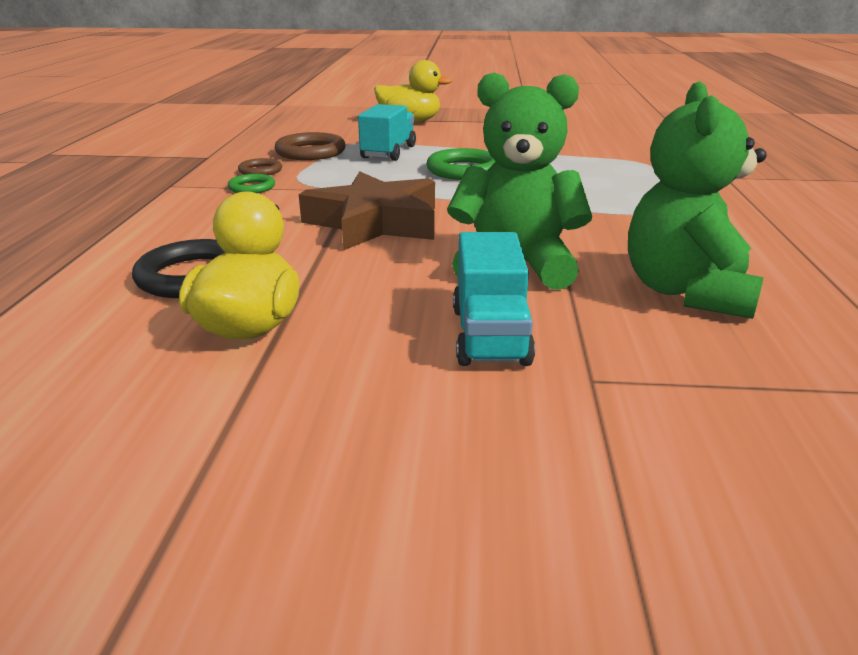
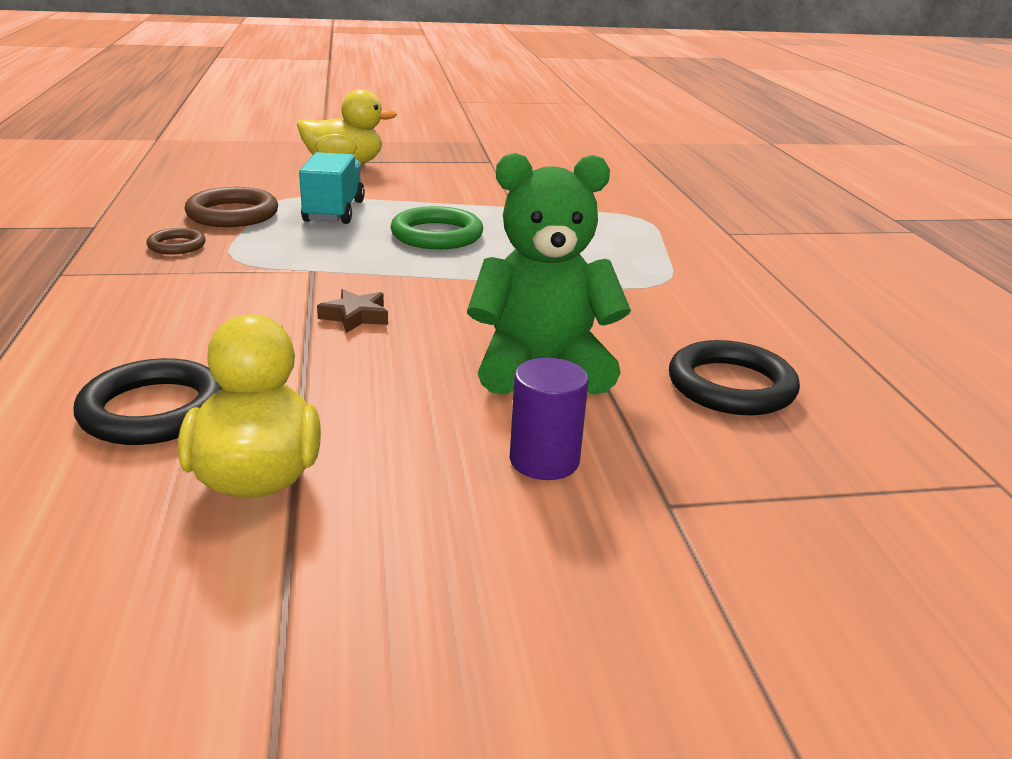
camera: 15 degrees left, 0 degrees up
(252, 187) = (175, 272): green ring -> none
(374, 223) = (355, 316): brown star -> brown star, size x0.41
(489, 335) = (544, 460): turquoise truck -> purple cylinder
(686, 292) = (731, 386): green teddy bear -> black ring

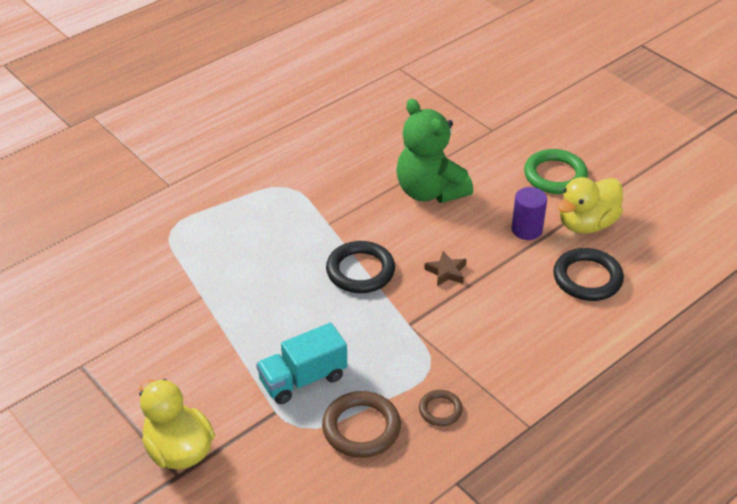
camera: 120 degrees left, 15 degrees up
(437, 235) = (299, 304): green ring -> green ring (555, 175)
(544, 460) = (499, 164): purple cylinder -> purple cylinder (526, 230)
(731, 386) = (389, 136): black ring -> black ring (360, 271)

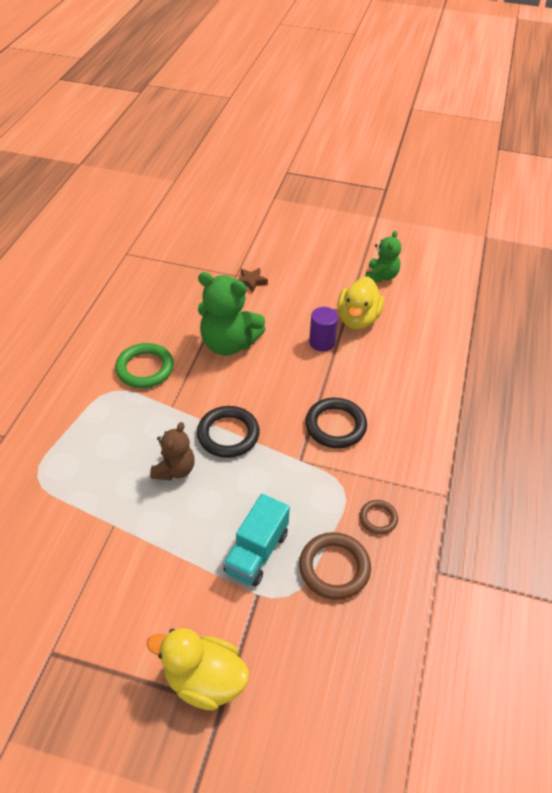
camera: 35 degrees left, 5 degrees up
(288, 278) = (175, 469): none -> brown teddy bear
(446, 272) = (293, 403): brown star -> brown star (251, 281)
(555, 175) = (307, 292): green ring -> green ring (145, 368)
(587, 278) = (391, 360): black ring -> black ring (335, 425)
(654, 192) = (381, 276): none -> green teddy bear

